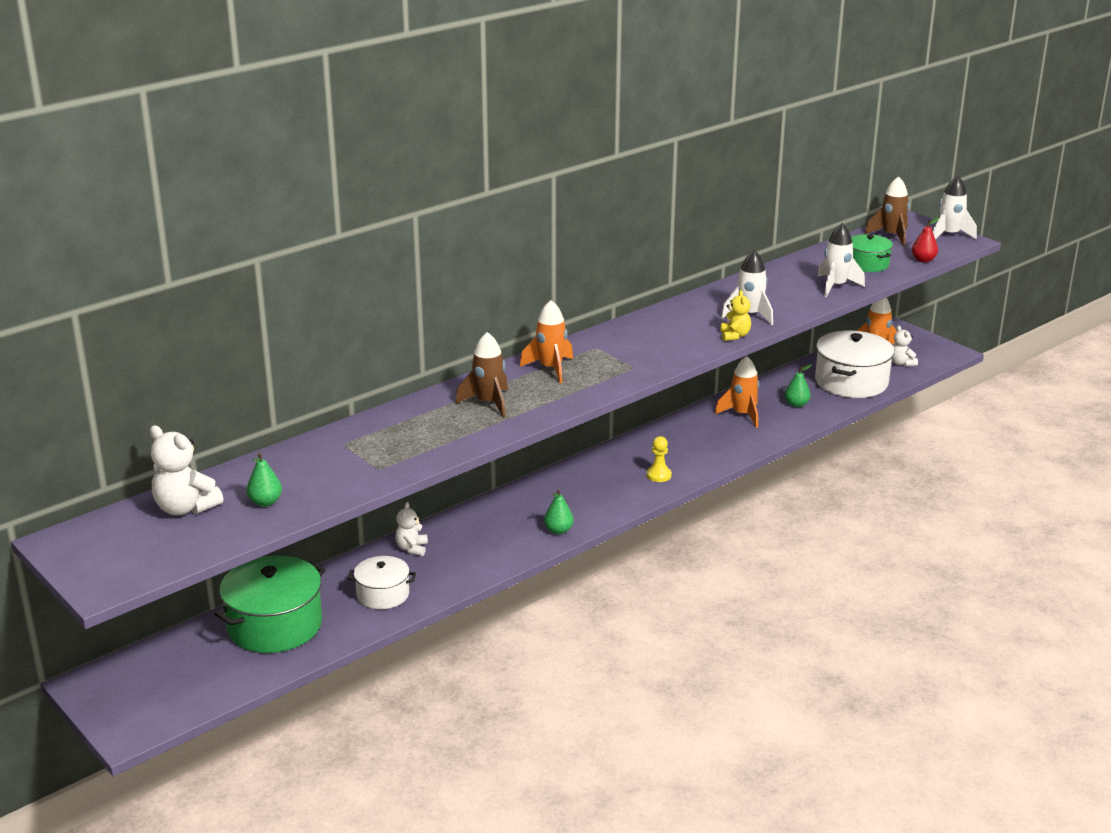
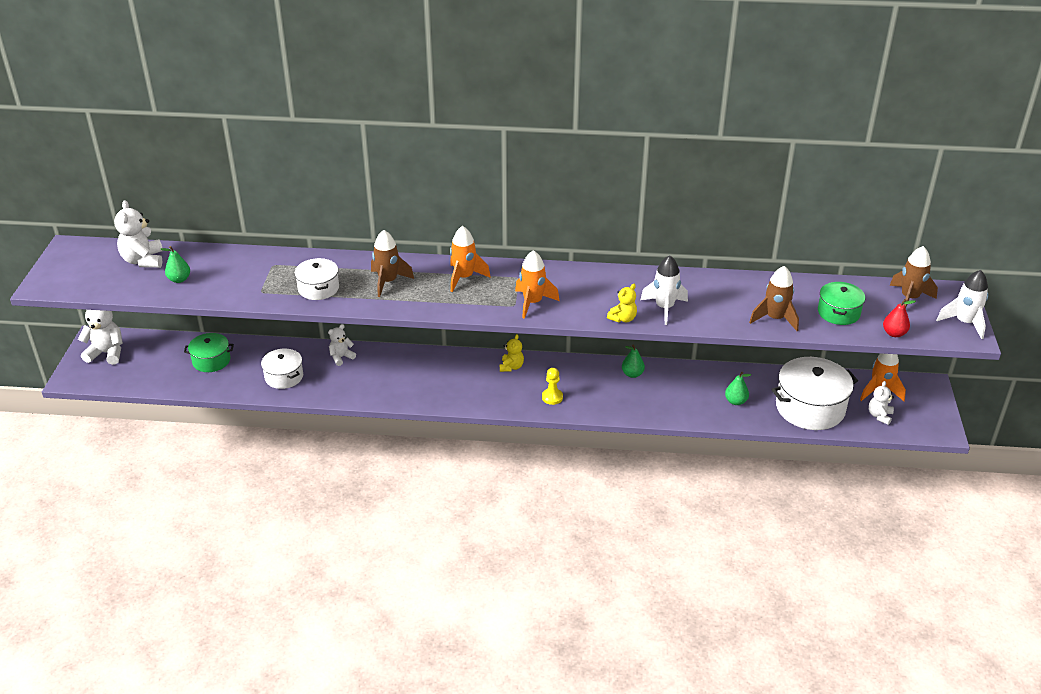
camera: 45 degrees right, 10 degrees up
(129, 688) = (107, 353): none -> white teddy bear
(275, 625) = (211, 361): green pot -> green pot, size x0.57
(432, 438) = (318, 288): none -> white pot
(558, 530) = (432, 397): green pear -> green pear (632, 374)
(584, 472) = (511, 367): none -> yellow teddy bear
(742, 415) = (682, 386): orange rocket -> orange rocket (532, 303)
(836, 286) = (775, 318): white rocket -> brown rocket

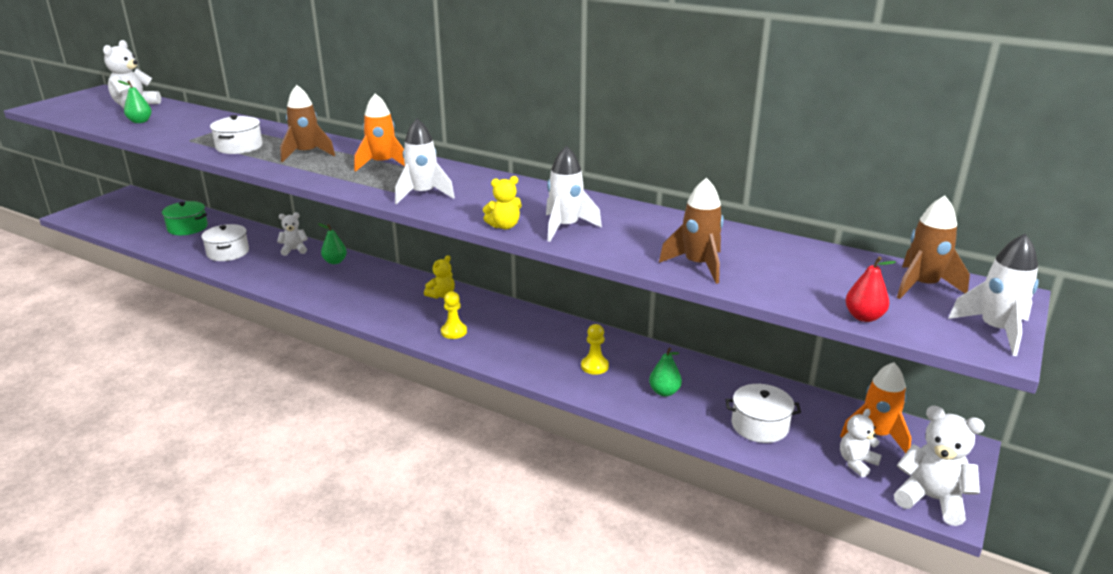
camera: 25 degrees right, 10 degrees down
(107, 353) = (120, 205): white teddy bear -> white teddy bear (931, 499)
(532, 303) = (423, 194): orange rocket -> white rocket
(632, 374) = (564, 333): green pear -> green pear (335, 261)
(675, 395) = (594, 366): none -> yellow pawn
(810, 408) = (760, 425): white pot -> white pot, size x0.57
(838, 312) = (797, 278): green pot -> none

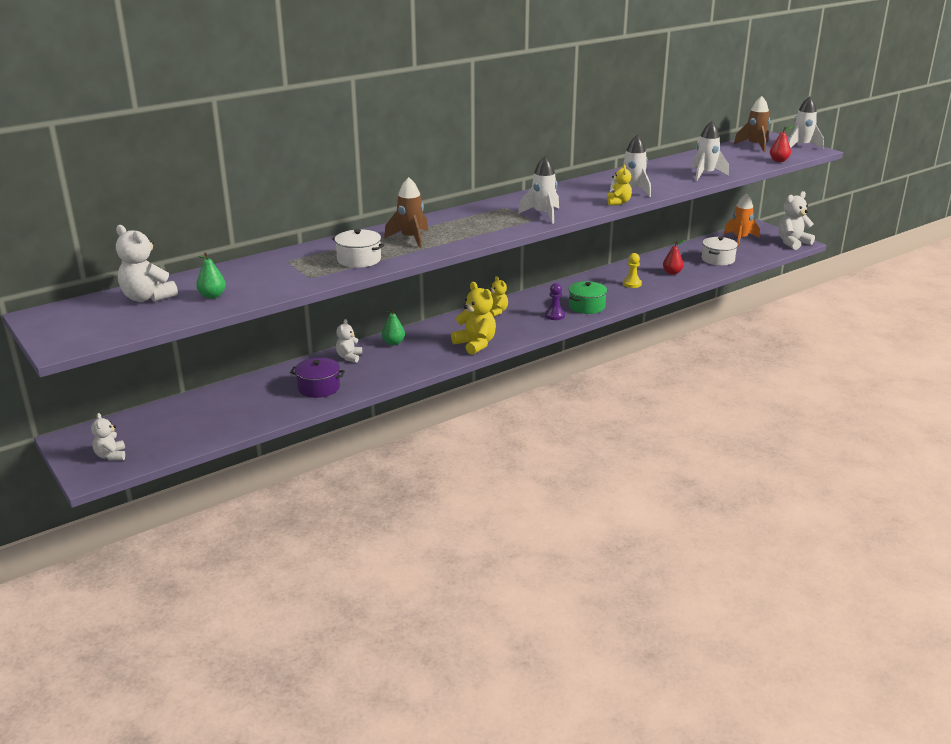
camera: 65 degrees left, 0 degrees up
(187, 227) = (228, 405): green pot -> green pot (587, 306)
(228, 252) = (318, 387): white pot -> purple pot
(350, 302) = (475, 344): none -> yellow teddy bear
(382, 164) = (466, 219): orange rocket -> none
(454, 331) = (555, 315): yellow pawn -> purple pawn
(664, 392) = (672, 273): green pear -> red pear
(698, 265) = (705, 174): brown rocket -> white rocket
(856, 463) = (759, 248): white teddy bear -> white teddy bear (111, 456)

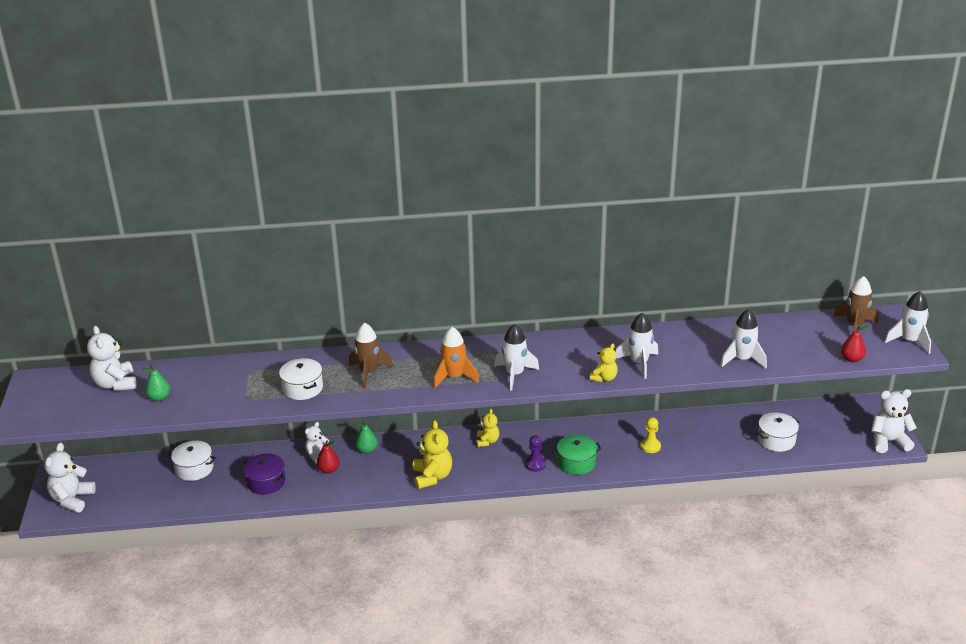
camera: 30 degrees right, 5 degrees up
(111, 456) = (72, 499): white teddy bear -> white teddy bear, size x1.65
(229, 398) = (194, 469): none -> white pot
(672, 273) = (707, 444): red pear -> red pear (328, 470)
(740, 239) = (833, 417): orange rocket -> orange rocket (454, 377)

